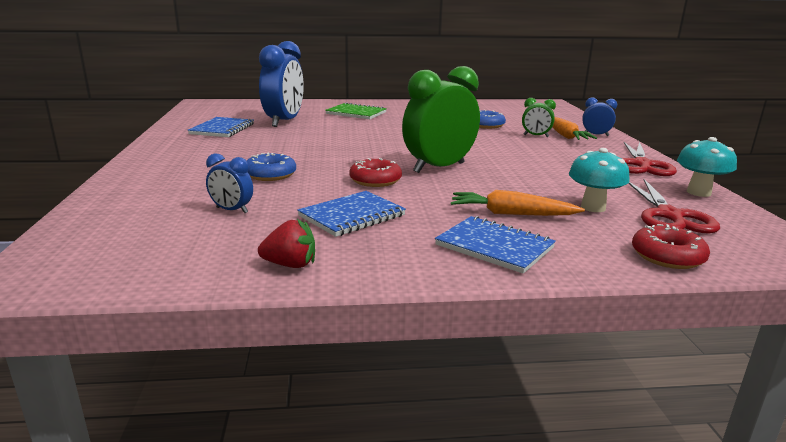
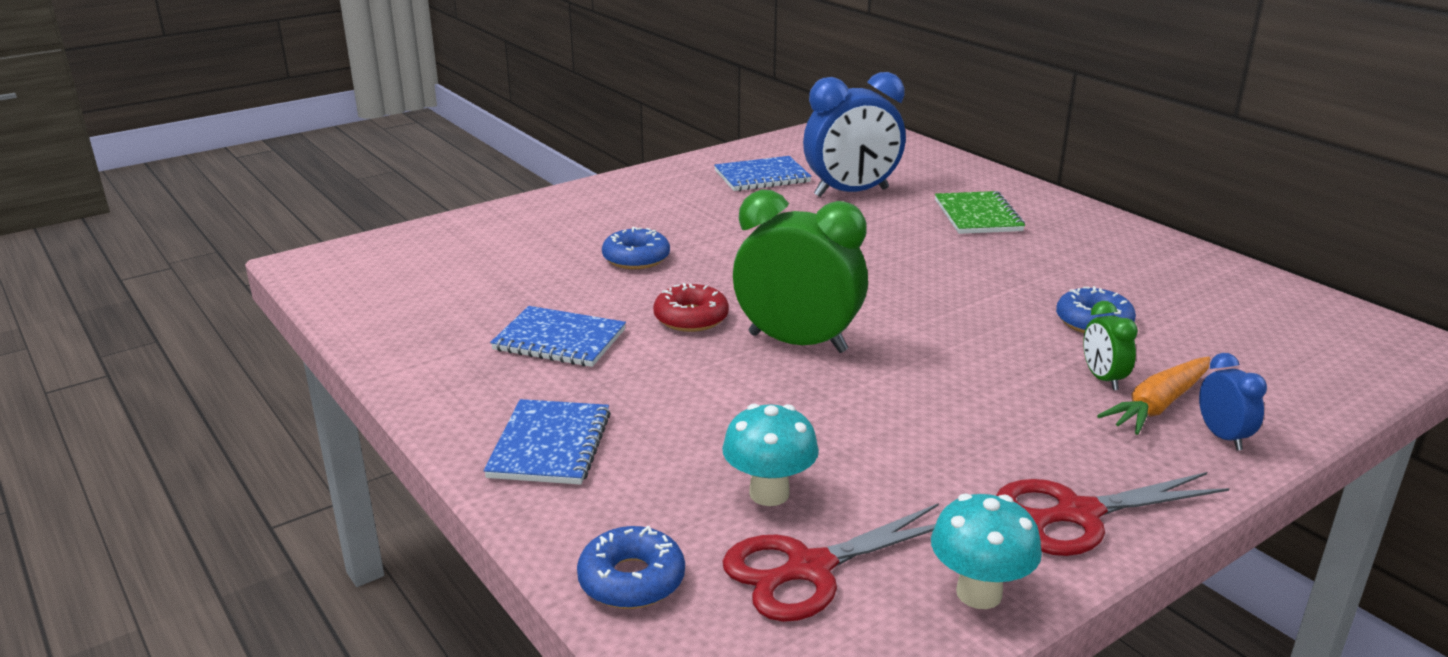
camera: 60 degrees right, 5 degrees up
(232, 210) = (513, 279): blue clock -> none
(290, 265) = (412, 350): red strawberry -> none
(511, 214) = (671, 434): orange carrot -> none
(667, 256) = (631, 580): red donut -> blue donut

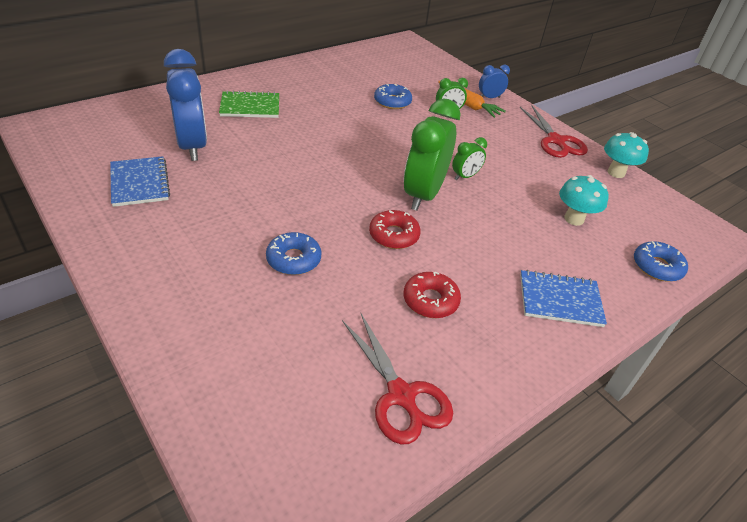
camera: 95 degrees left, 15 degrees up
(559, 340) = (430, 300): blue notebook -> red donut
(809, 569) = (623, 213): red scissors -> red scissors (401, 396)
(868, 383) = (465, 176): none -> green clock

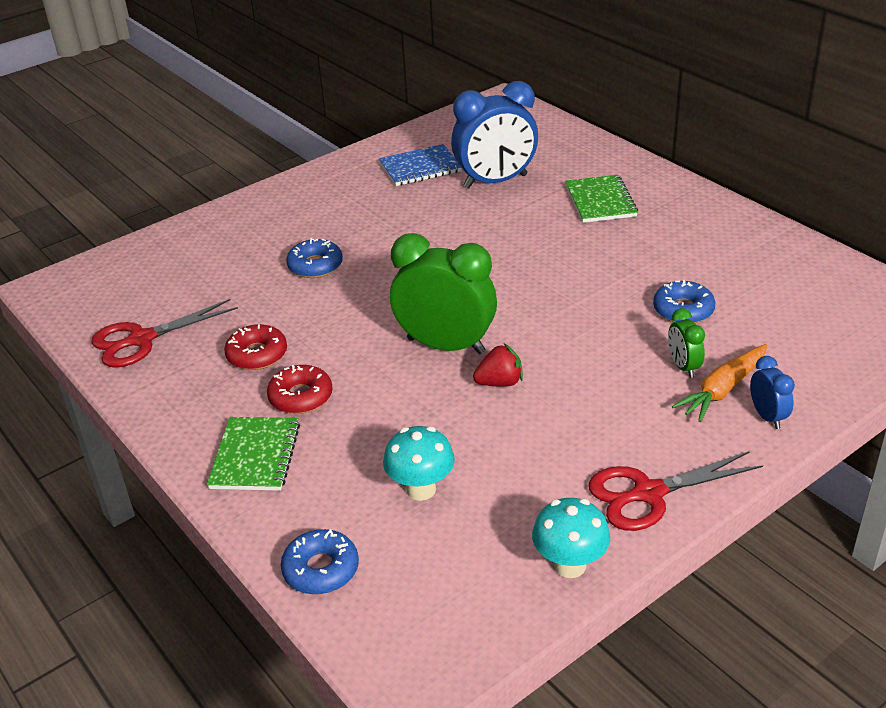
camera: 95 degrees right, 5 degrees down
(394, 235) = (361, 326): red donut -> red donut (301, 397)
(465, 176) = (500, 383): green clock -> red strawberry
(560, 300) = (255, 456): blue notebook -> green notebook

